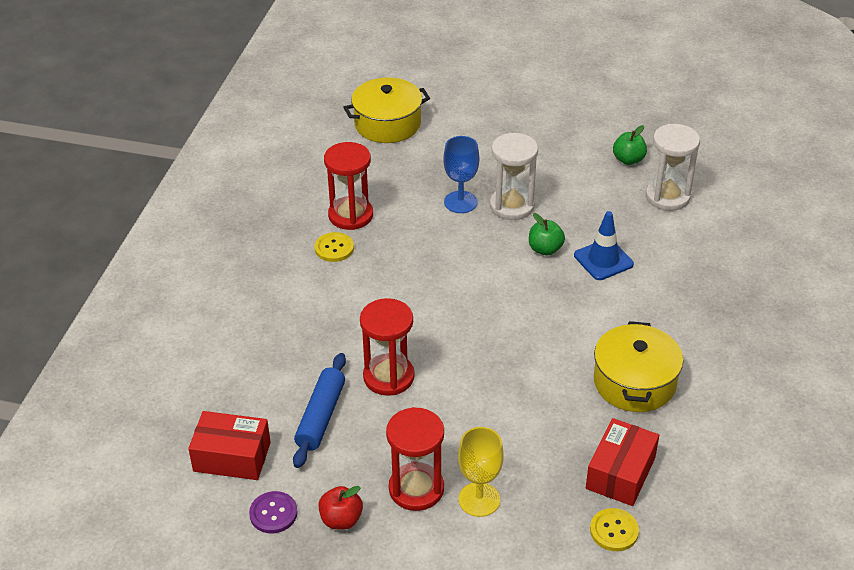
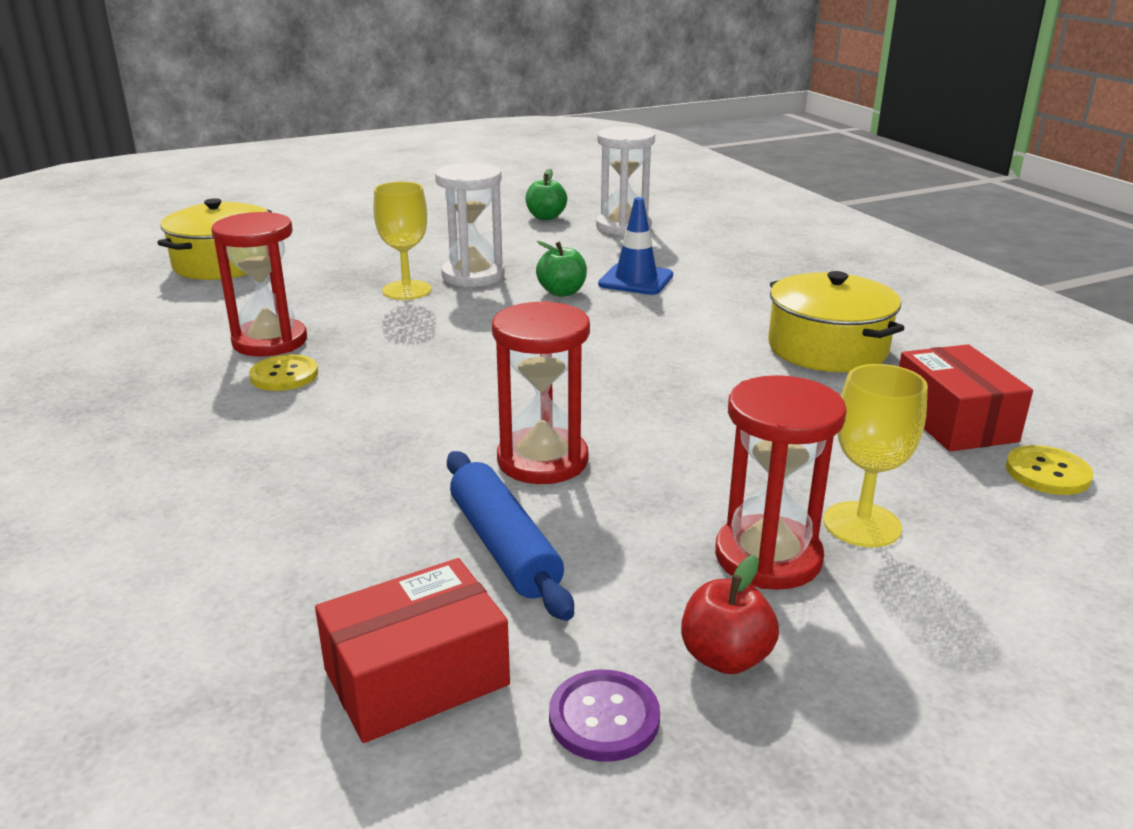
camera: 40 degrees left, 15 degrees down
(460, 202) = (407, 290): blue goblet -> yellow goblet

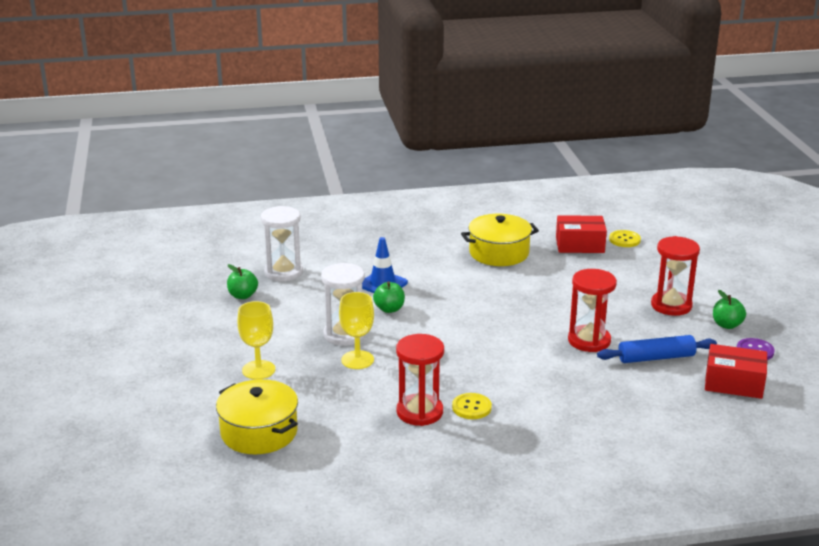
camera: 75 degrees left, 0 degrees up
(416, 677) = (734, 383): red box -> red box turned 60 degrees counterclockwise
(725, 657) = (727, 325): red apple -> green apple
(862, 524) = (653, 283): yellow goblet -> yellow goblet (258, 370)

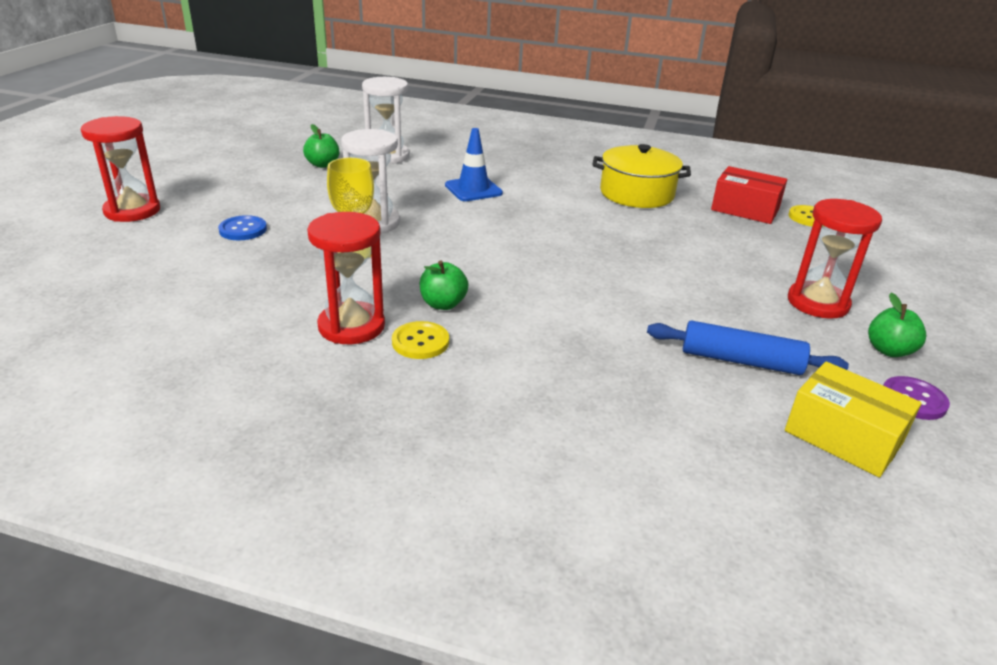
camera: 25 degrees right, 5 degrees up
(258, 370) = (243, 230): yellow goblet -> blue button
(259, 432) = (153, 289): yellow pot -> none
(389, 309) = (452, 213): green apple -> green apple (443, 304)
(589, 341) = (660, 311): red hourglass -> red hourglass (132, 211)
(734, 383) = (843, 436): red box -> yellow box

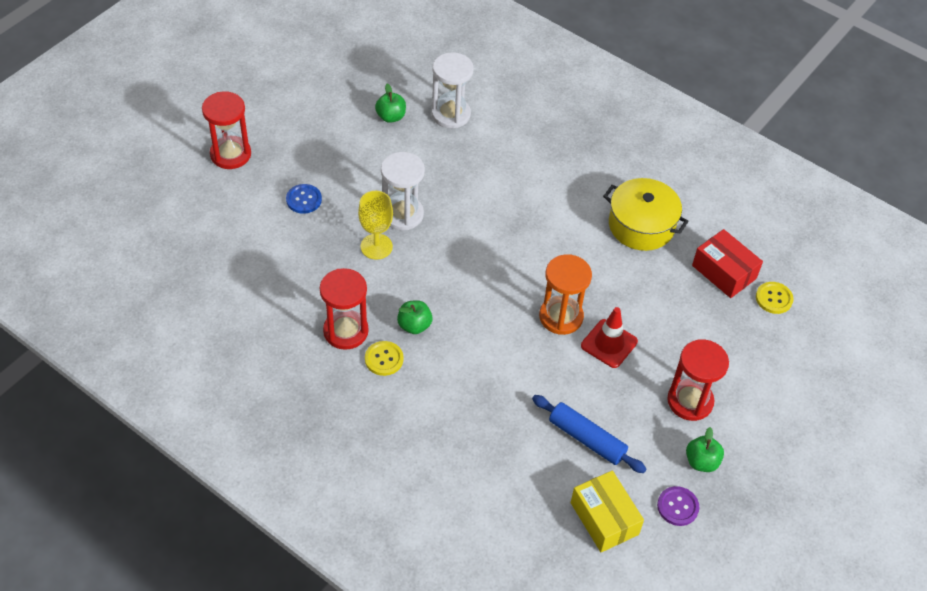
camera: 20 degrees right, 20 degrees up
(473, 189) = (502, 185): blue traffic cone -> none
(614, 266) = (561, 317): none -> orange hourglass
(685, 276) = (609, 344): none -> red traffic cone

